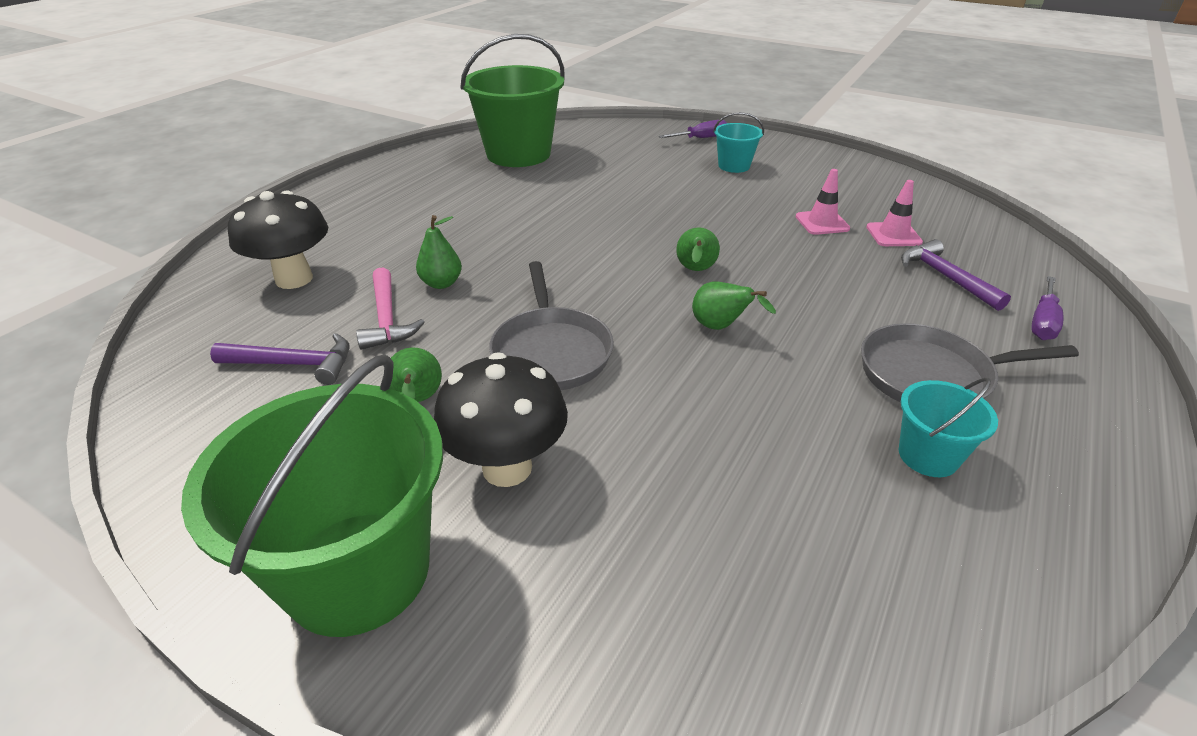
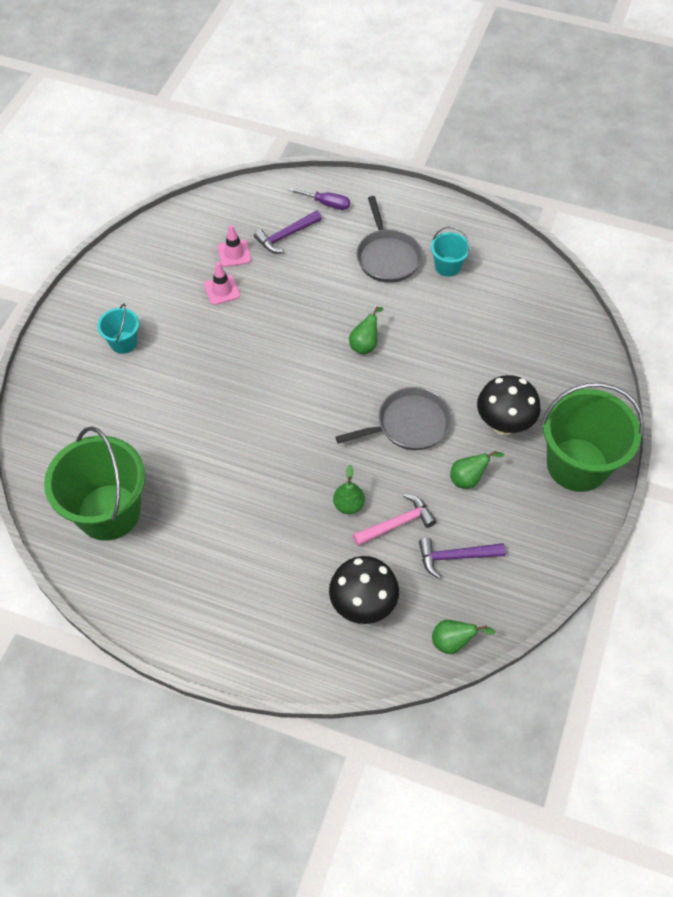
camera: 100 degrees left, 20 degrees up
(294, 364) = (455, 557): purple hammer -> purple hammer turned 90 degrees counterclockwise
(695, 271) = (302, 360): green pear -> green pear (453, 642)
(701, 138) = (60, 368): purple screwdriver -> none

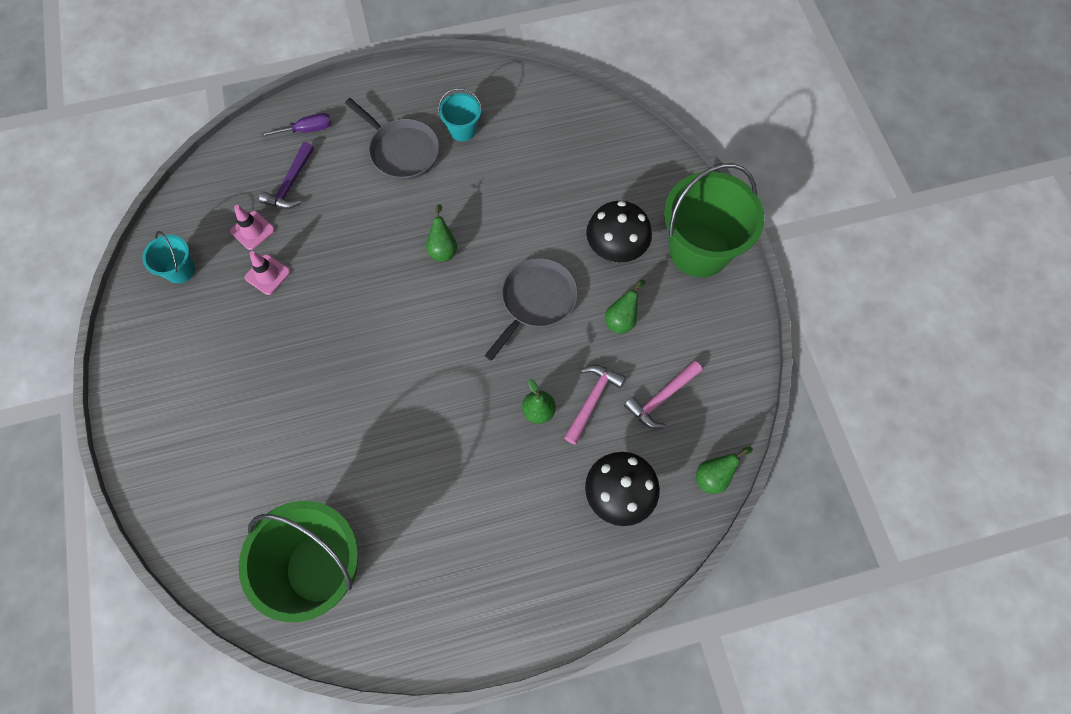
camera: 35 degrees left, 10 degrees up
(123, 342) = (207, 387): turquoise bucket -> turquoise bucket (180, 270)
(455, 557) = (661, 398): purple hammer -> pink hammer

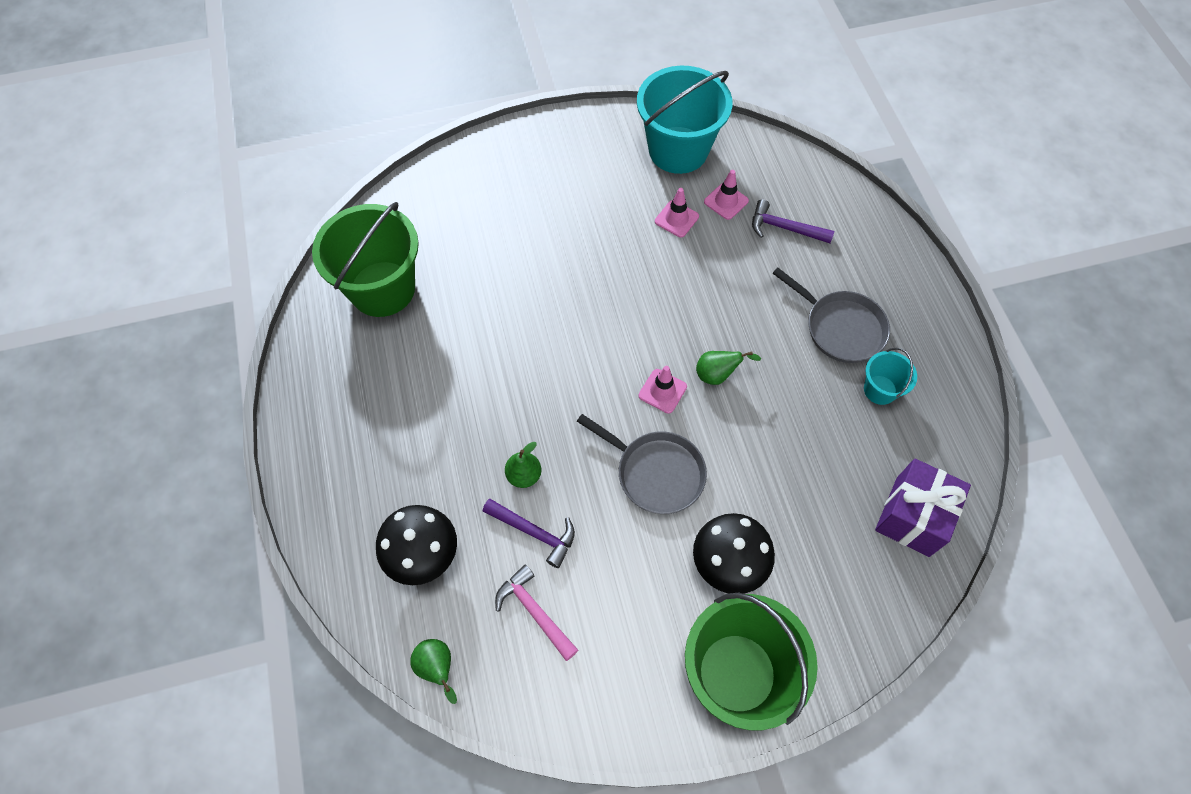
camera: 90 degrees right, 5 degrees down
(180, 270) = (678, 150): turquoise bucket -> turquoise bucket, size x2.11
(306, 130) = (855, 236): purple screwdriver -> none
(402, 151) = (840, 328): grey pan -> grey pan turned 90 degrees counterclockwise
(457, 293) = (662, 391): none -> pink traffic cone
(571, 122) = (912, 516): none -> purple gift
(592, 400) = (534, 532): pink hammer -> purple hammer
(622, 319) = (635, 569): green pear -> none

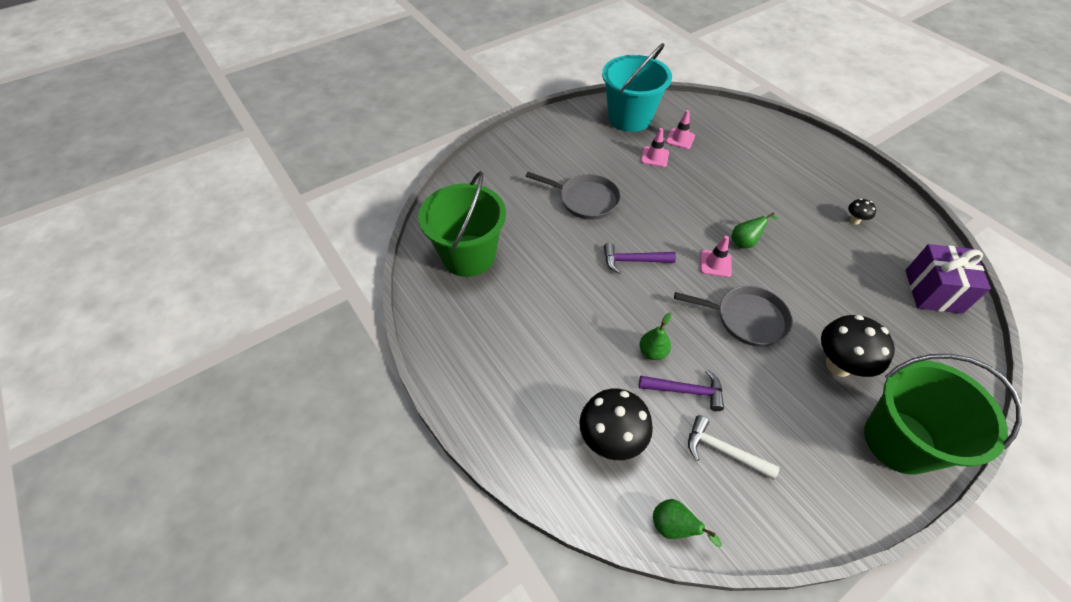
camera: 20 degrees left, 10 degrees down
(534, 611) = (723, 451): pink hammer -> white hammer
(784, 228) = (727, 144): purple hammer -> purple hammer (633, 261)
(840, 328) = (803, 191): grey pan -> grey pan (585, 200)
(880, 390) = (854, 220): turquoise bucket -> black mushroom

